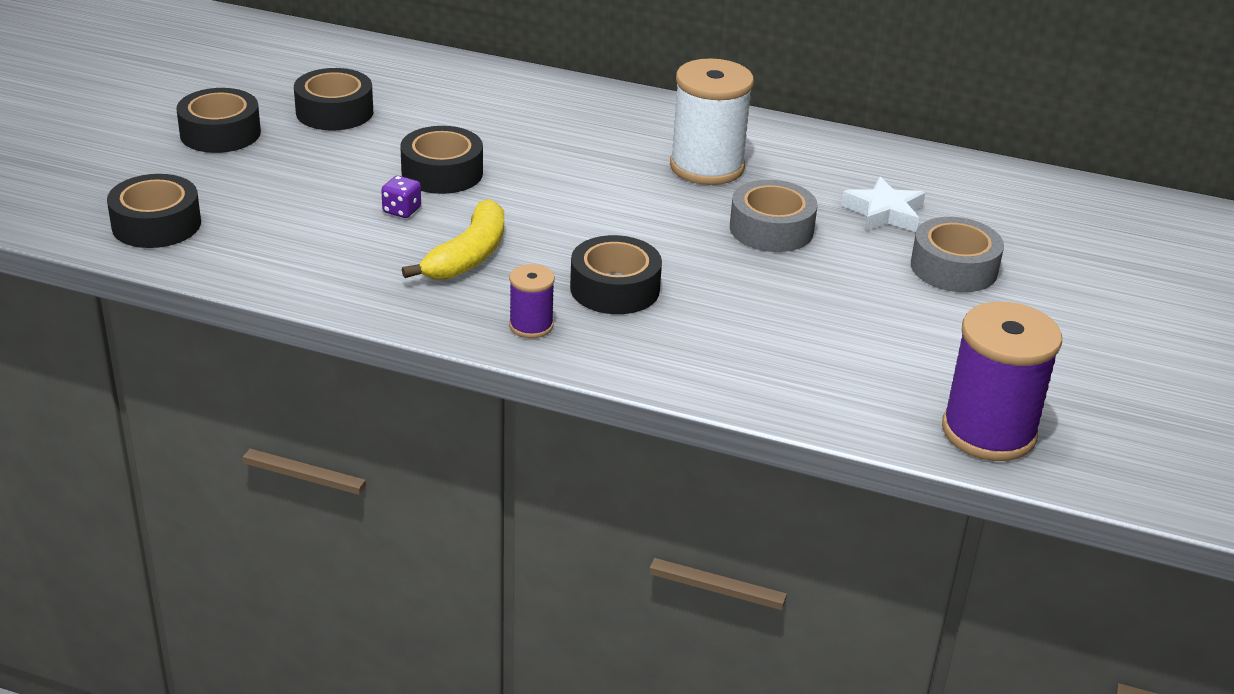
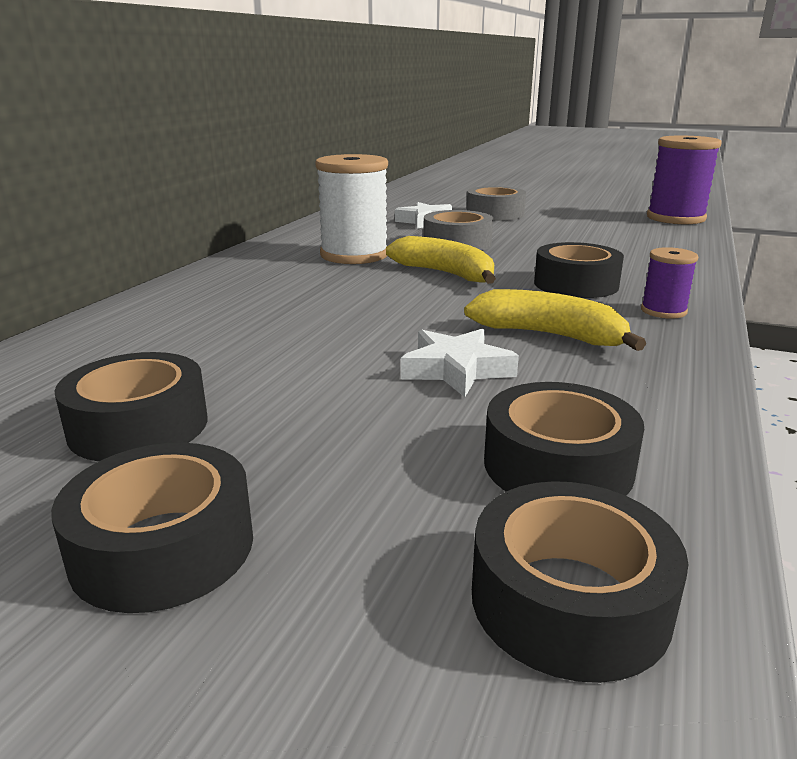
camera: 85 degrees left, 10 degrees down
(401, 210) = (456, 369): purple dice -> white star
(442, 173) = (357, 349): black tape -> black tape (557, 465)
(644, 216) = (445, 273): none -> yellow banana

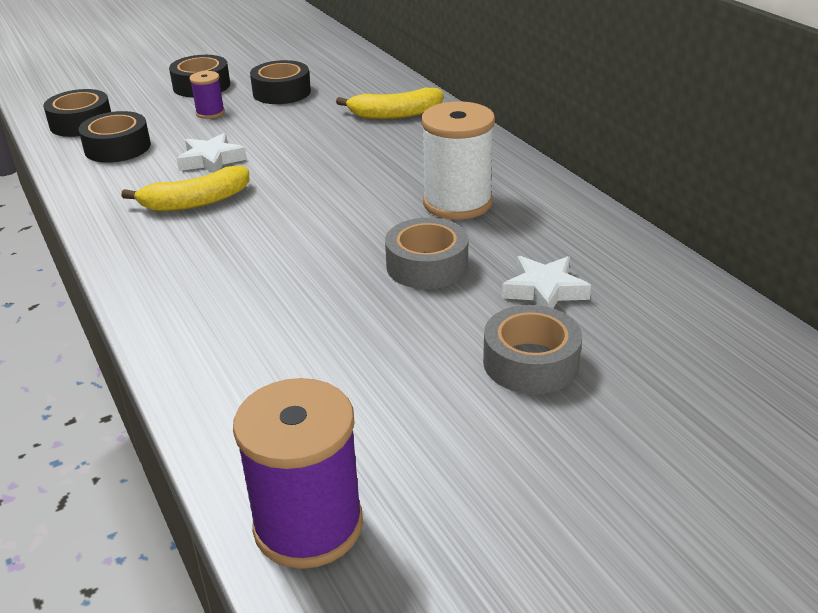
camera: 130 degrees right, 10 degrees up
(445, 273) = (350, 220): yellow banana -> yellow banana (395, 114)
(576, 284) = (241, 260): black tape -> none
(663, 311) = (147, 262): purple spool -> purple spool (210, 113)

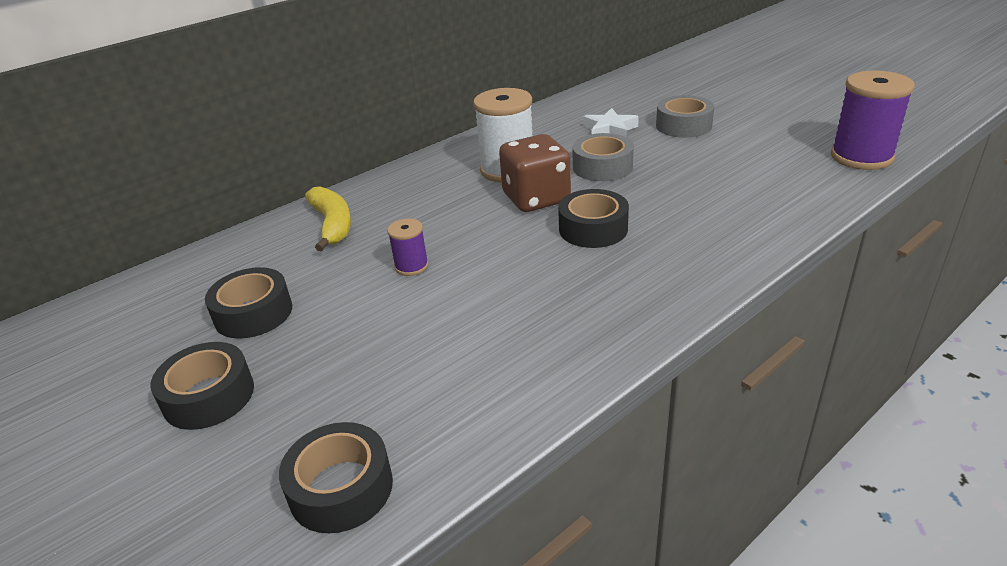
camera: 100 degrees left, 0 degrees up
(117, 147) = (427, 407): black tape -> black tape (593, 229)
(196, 202) = (551, 294): yellow banana -> none
(210, 113) = (314, 356): purple spool -> purple spool (411, 266)
(211, 160) = (454, 313): white star -> none
(374, 213) = (536, 199): none -> brown dice

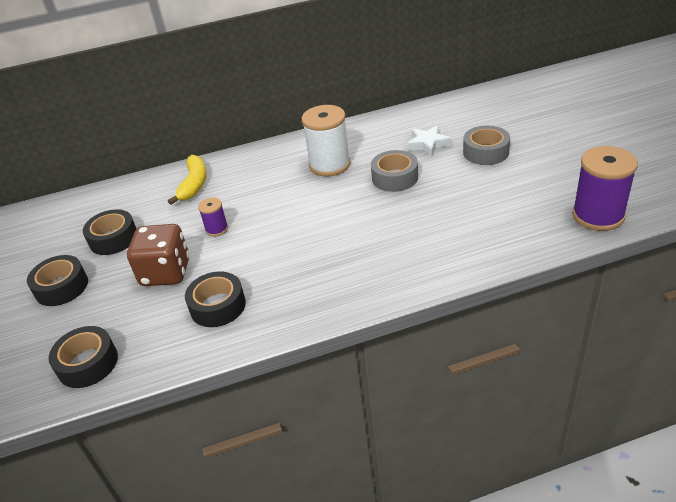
camera: 25 degrees right, 5 degrees up
(536, 199) = (329, 195): brown dice -> brown dice (166, 273)
(593, 229) = (346, 230): black tape -> black tape (218, 306)

